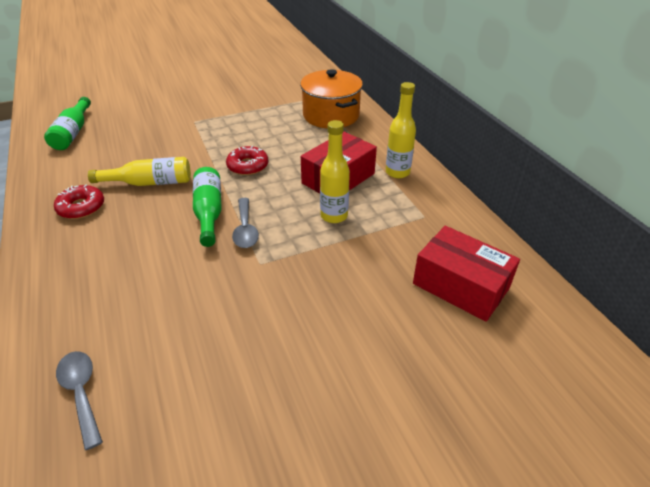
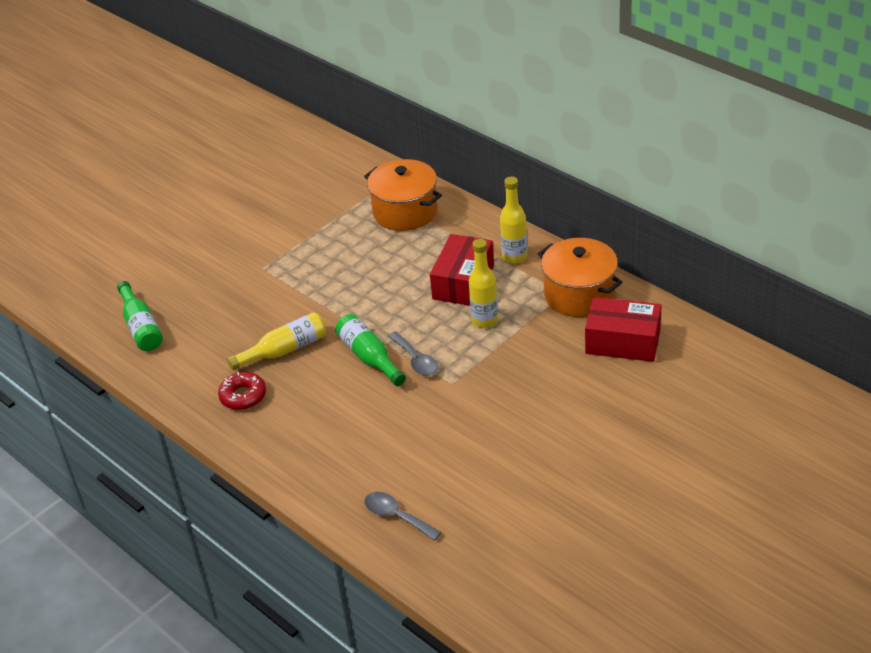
camera: 20 degrees left, 0 degrees up
(248, 166) = (366, 299): red donut -> none
(439, 223) = (579, 294): none -> orange pot

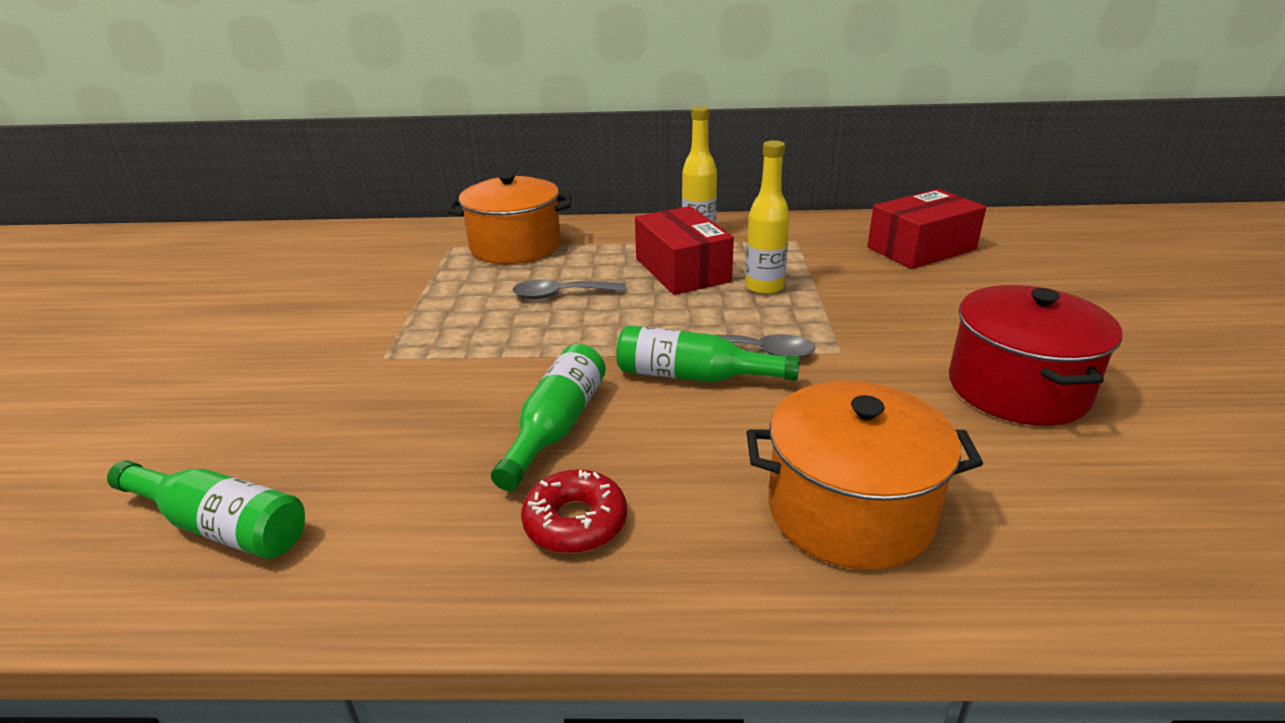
camera: 45 degrees left, 10 degrees down
(284, 350) = (556, 427): yellow bottle -> green bottle
(396, 516) = (1093, 539): grey spoon -> grey spoon (560, 295)
(492, 450) = (1017, 388): none -> red pot
(579, 294) = (813, 236): orange pot -> orange pot (850, 510)

